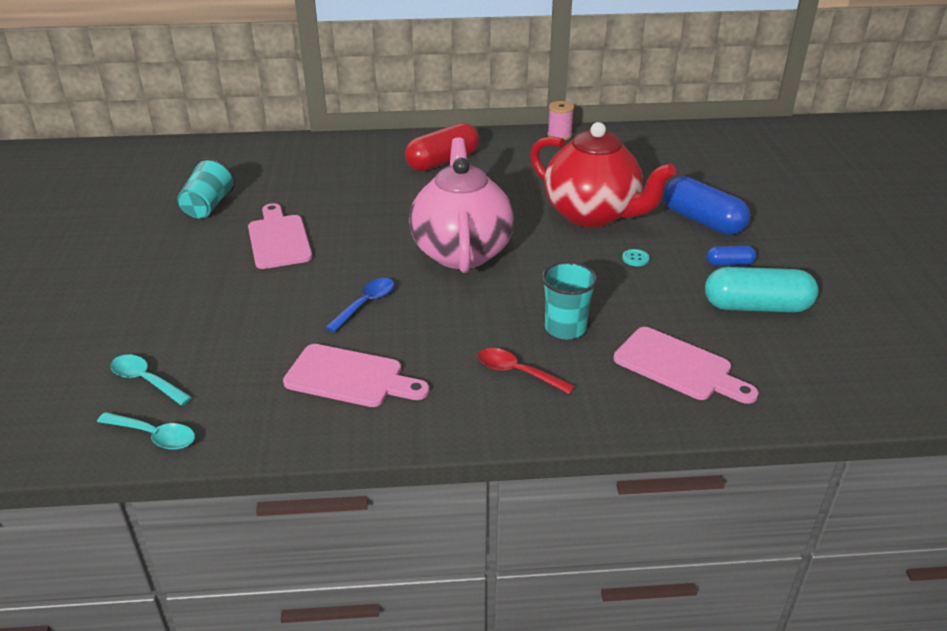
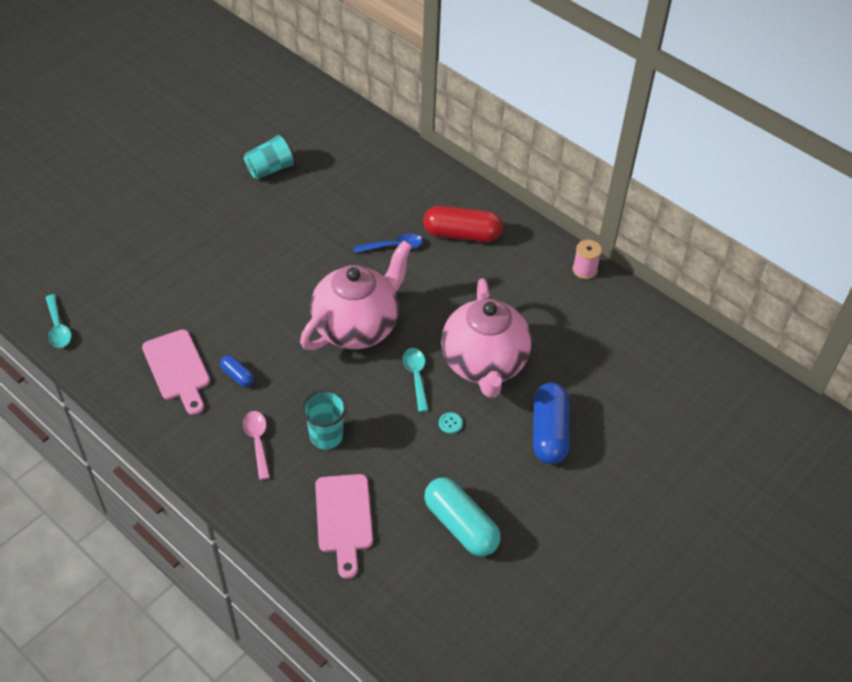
camera: 45 degrees right, 15 degrees up
(146, 381) = (92, 287): turquoise spoon -> turquoise spoon (416, 377)
(278, 239) = (272, 230): pink cutting board -> none
(365, 304) = (251, 323): blue spoon -> blue spoon (393, 246)
(517, 372) = (257, 442): red spoon -> pink spoon
(593, 215) = (484, 364): red teapot -> pink teapot
(729, 263) = (503, 481): blue capsule -> blue capsule (237, 375)

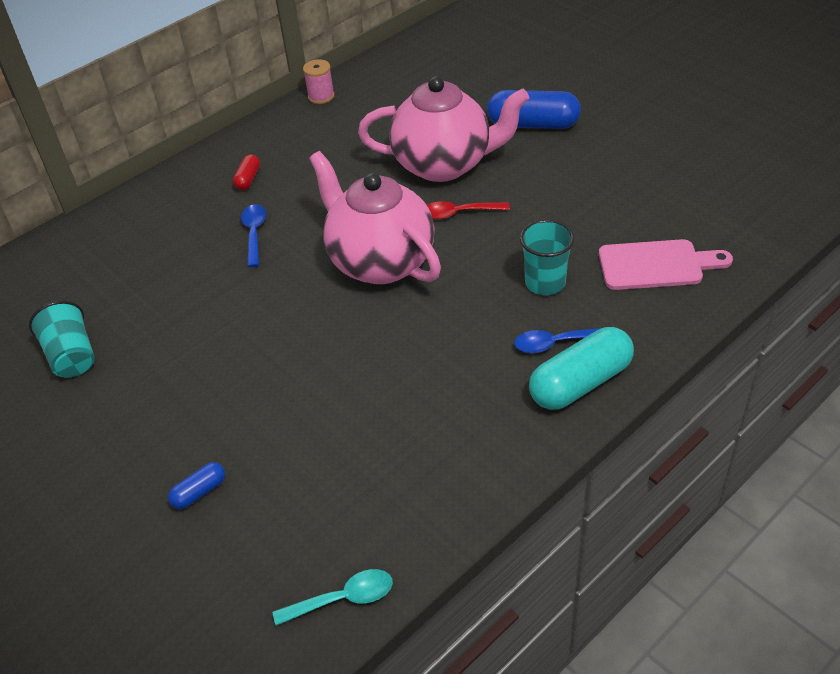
camera: 80 degrees left, 5 degrees down
(178, 369) = (436, 434): pink cutting board -> none
(237, 375) = (451, 369): blue capsule -> blue capsule (199, 492)
(257, 442) = (556, 343): pink spoon -> blue spoon
(416, 377) = (459, 213): turquoise spoon -> red spoon
(450, 423) = (524, 188): turquoise button -> none
(461, 525) = (652, 182): turquoise capsule -> turquoise capsule (580, 383)
(462, 234) = (248, 179): red capsule -> red capsule, size x0.49

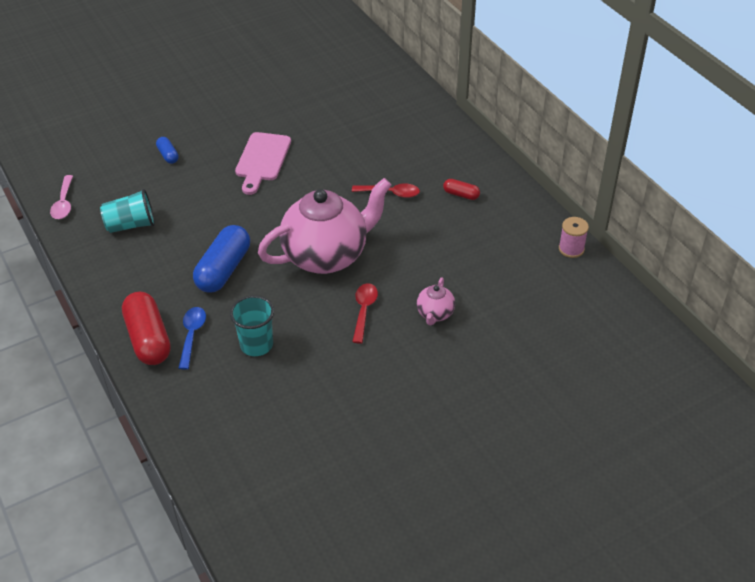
camera: 100 degrees right, 0 degrees up
(72, 356) = (306, 108): turquoise cup -> turquoise cup (131, 225)
(254, 233) = (390, 193): blue spoon -> red spoon
(343, 599) = (63, 203): turquoise spoon -> pink spoon
(444, 164) = (435, 314): pink teapot -> pink teapot, size x0.43
(533, 124) = (474, 390): blue capsule -> blue capsule (223, 269)
(580, 383) = (148, 339): turquoise capsule -> red capsule
(656, 265) = (241, 421): pink cutting board -> pink cutting board (262, 160)

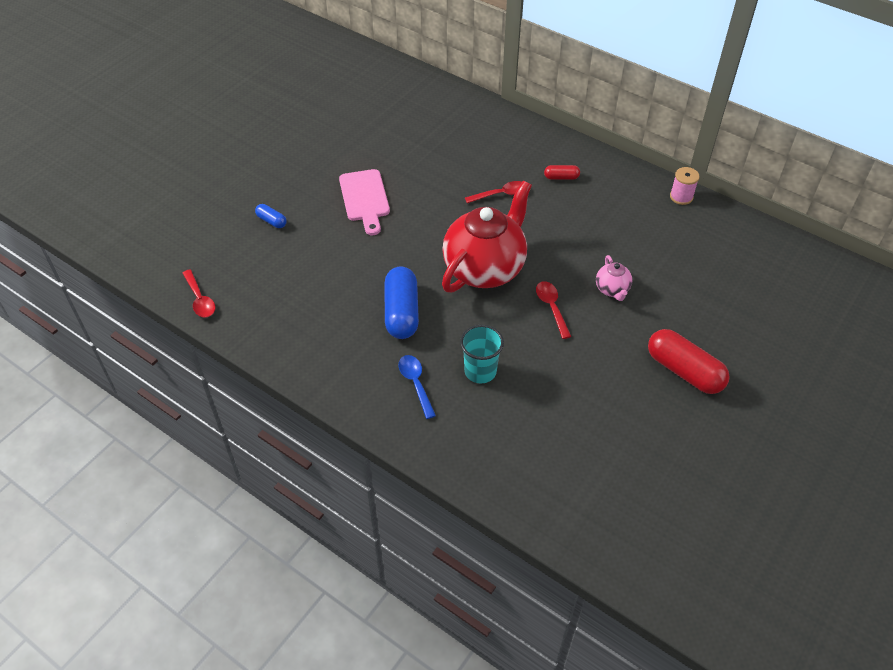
camera: 25 degrees left, 5 degrees up
(63, 203) = (200, 299): pink spoon -> red spoon
(131, 225) = (283, 299): turquoise cup -> none
(148, 339) = (377, 401): red capsule -> red capsule (684, 371)
(327, 255) = (485, 268): pink teapot -> red teapot

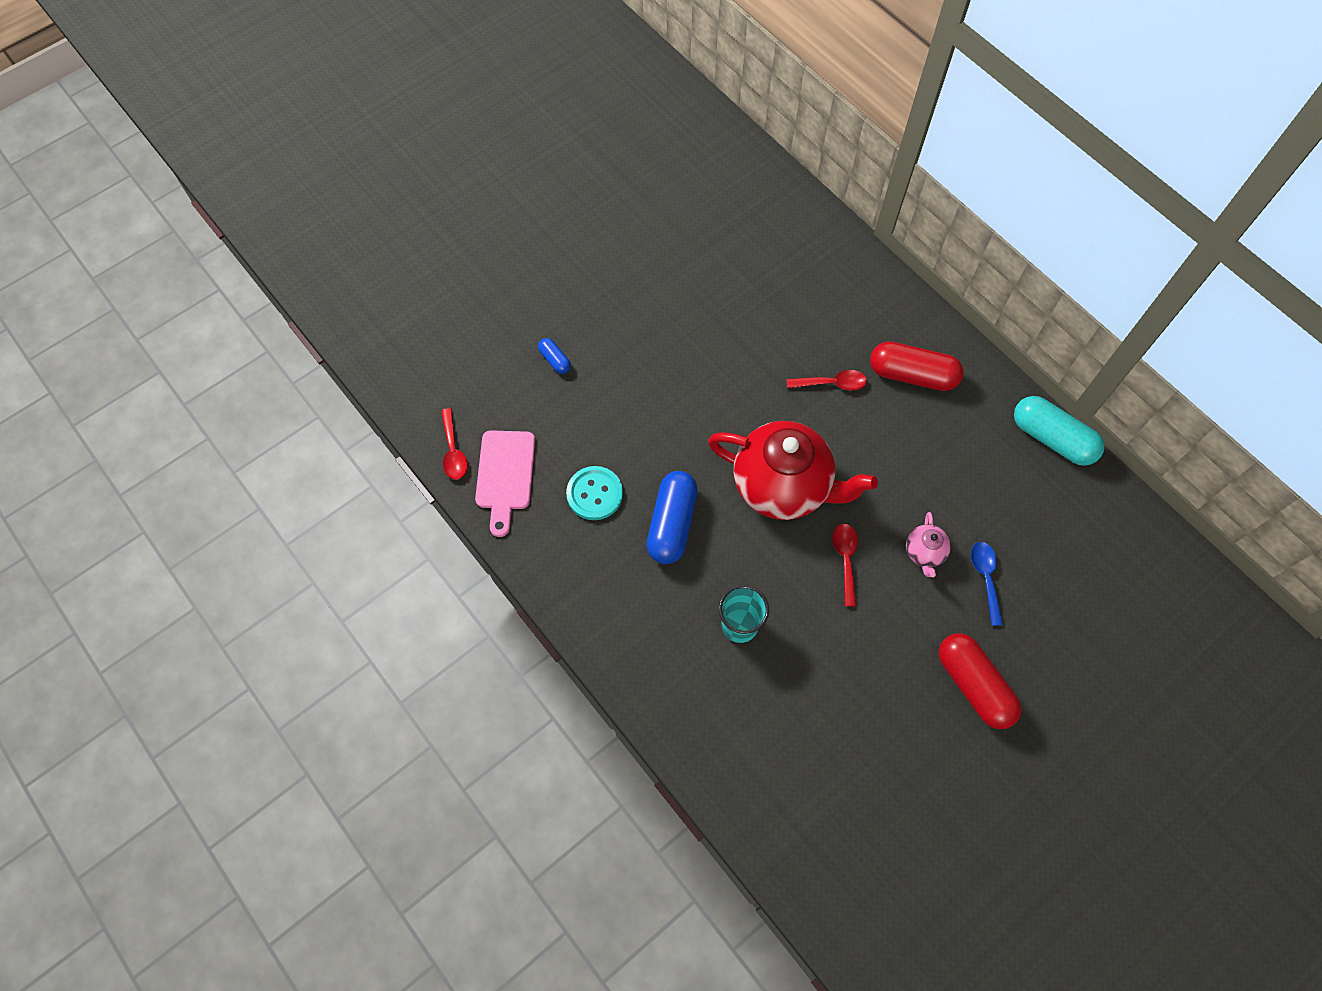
camera: 15 degrees right, 15 degrees up
(330, 305) = (594, 494): none -> turquoise button
(365, 198) = (669, 352): pink cutting board -> pink cutting board (505, 475)
(416, 384) = (664, 623): blue spoon -> blue spoon (985, 578)
(485, 268) = (783, 486): red teapot -> red teapot turned 60 degrees clockwise
(561, 177) = (912, 375): red capsule -> red capsule, size x2.06
(681, 197) = (1052, 438): pink spool -> turquoise capsule

